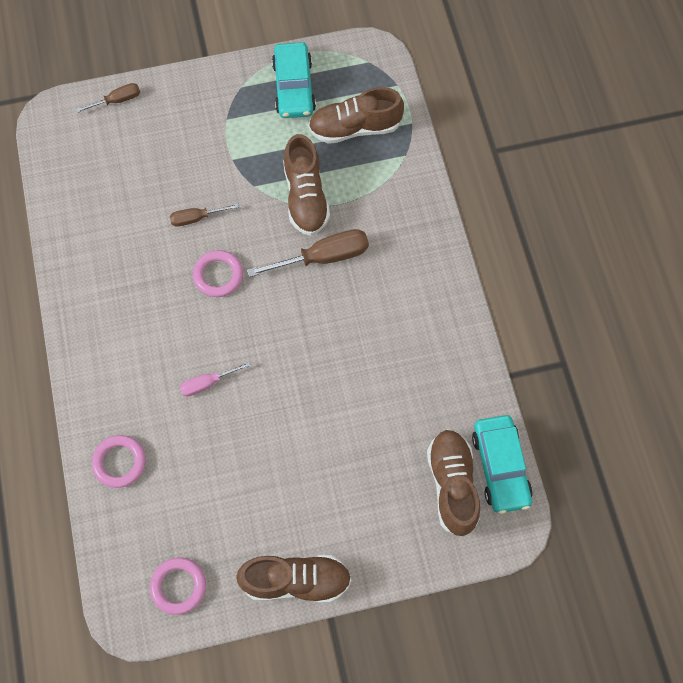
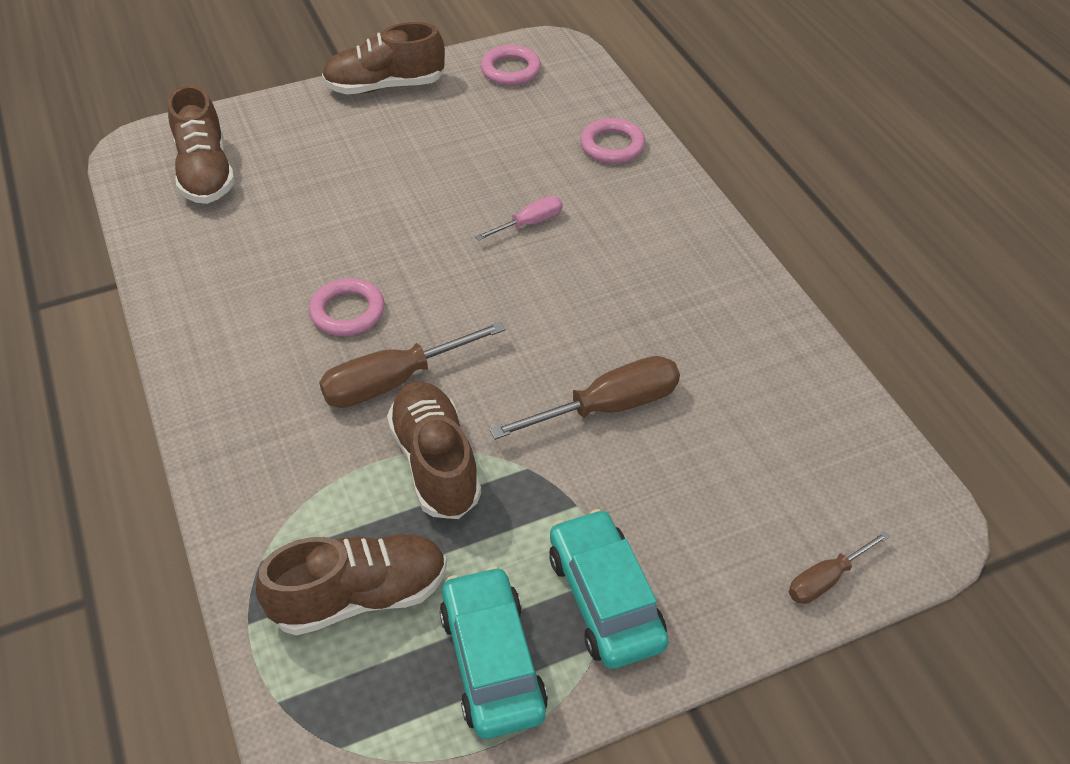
camera: 170 degrees right, 20 degrees down
(196, 218) = (609, 406): brown screwdriver -> brown screwdriver, size x1.75
(218, 275) = (550, 338): pink ring -> pink ring (347, 312)
(500, 467) = (143, 194): turquoise car -> turquoise car (605, 599)

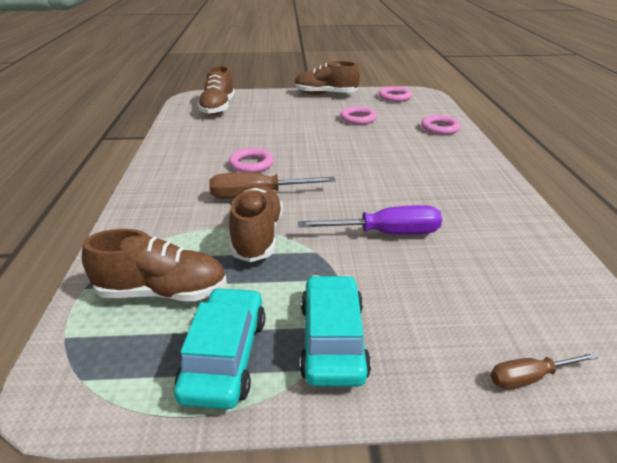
camera: 20 degrees right, 15 degrees down
(471, 149) = (358, 118): none -> pink ring
(530, 223) = (376, 148): pink screwdriver -> none
(609, 406) = (387, 233): brown screwdriver -> purple screwdriver

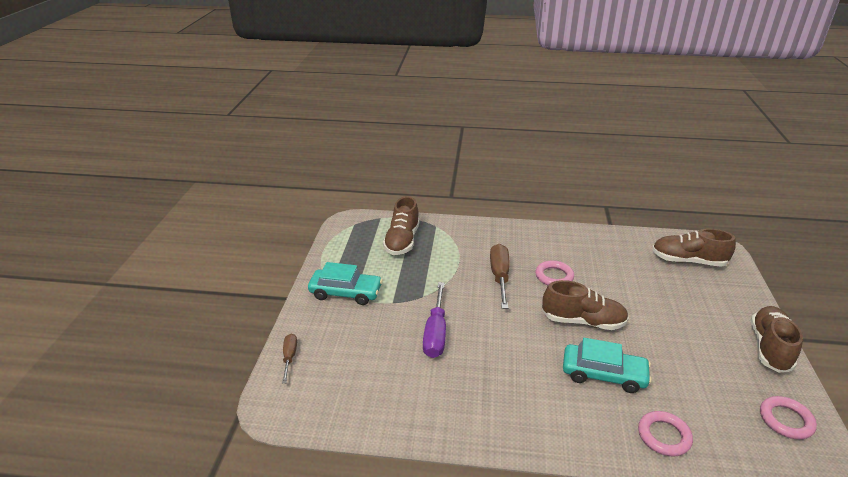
camera: 100 degrees right, 0 degrees up
(225, 356) = (350, 259): turquoise car -> turquoise car (603, 374)
(257, 236) = (446, 274): brown shoe -> brown shoe (583, 321)
(358, 118) = (681, 363): pink ring -> none

